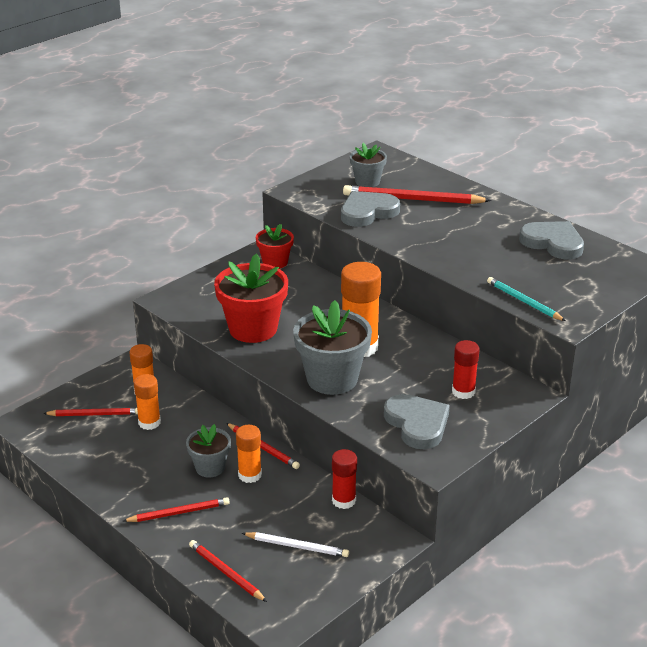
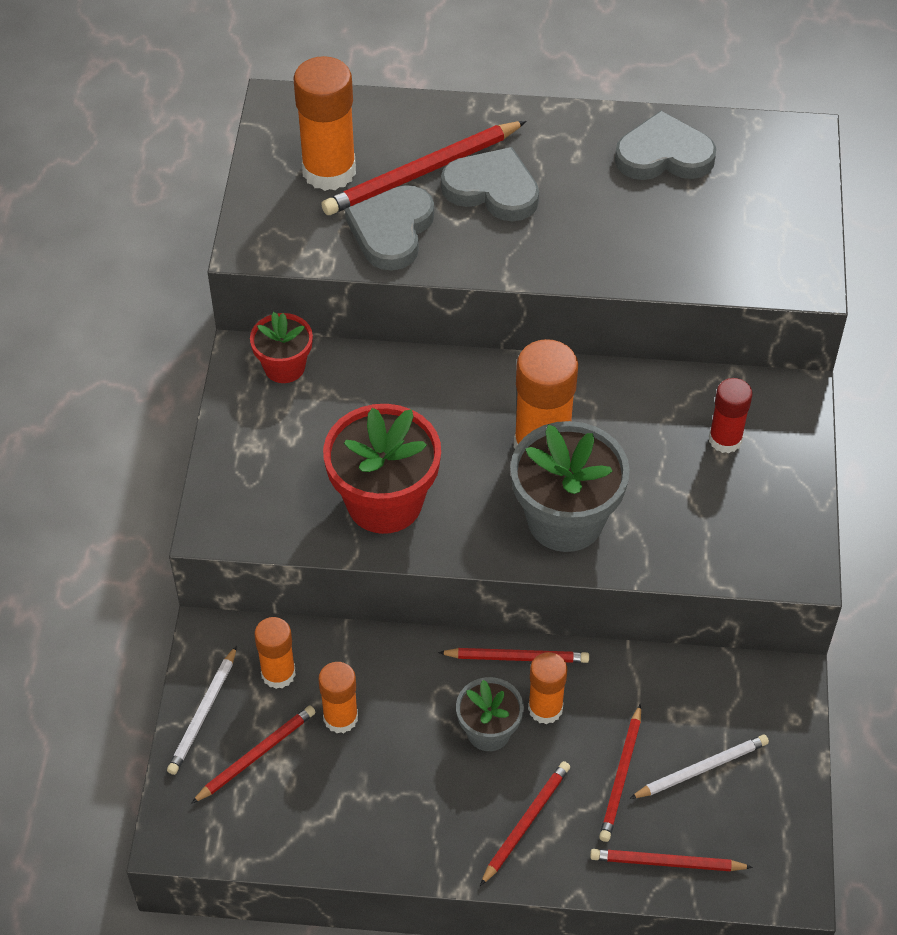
camera: 40 degrees left, 20 degrees up
(93, 387) = (203, 713): none -> white pencil
(251, 524) = (621, 776): none -> red pencil
(344, 500) = (683, 668): red glue stick -> none
(367, 182) = (329, 171): grey flower pot -> orange glue stick
(417, 424) = (727, 524): grey heart -> grey heart (492, 189)
(523, 301) = (730, 278): turquoise pencil -> none

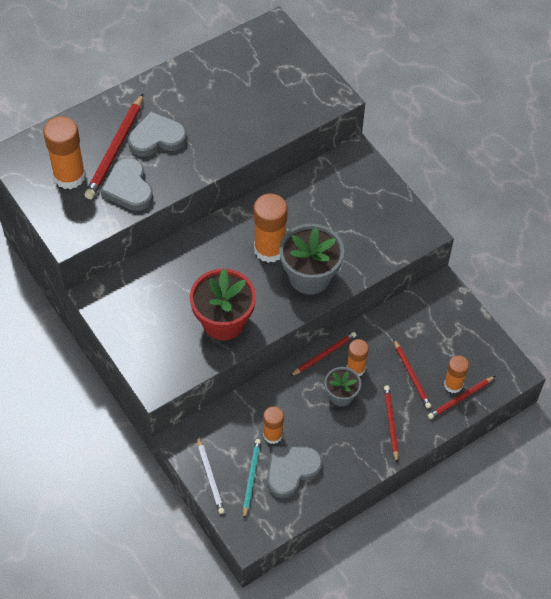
camera: 40 degrees left, 5 degrees up
(256, 755) = (251, 478): red pencil -> turquoise pencil
(278, 673) = (227, 435): orange glue stick -> orange glue stick (453, 384)
(284, 367) = (116, 288): red flower pot -> none
(664, 155) = (220, 72): grey heart -> grey heart (291, 470)
(701, 768) = (440, 349): white pencil -> none
(725, 439) = (345, 194): red glue stick -> none

